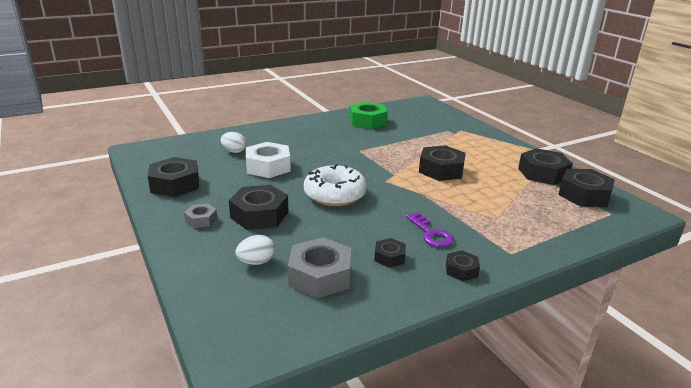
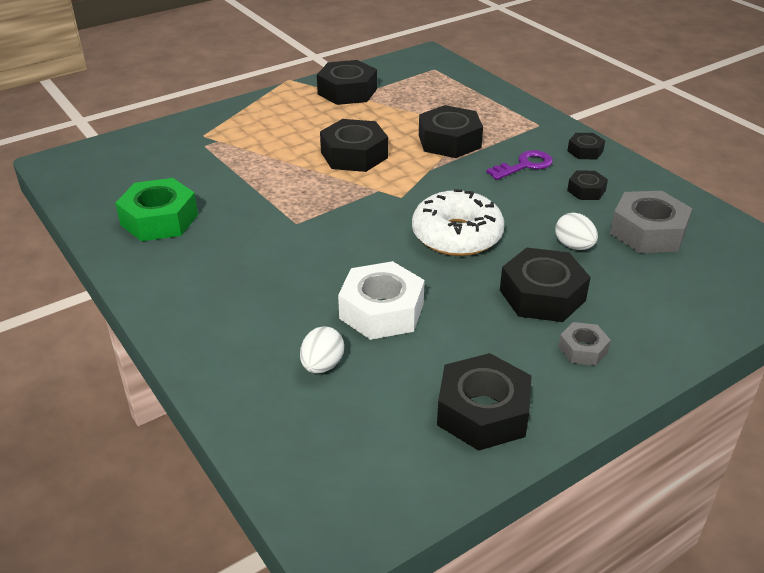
camera: 95 degrees left, 10 degrees up
(256, 262) = (651, 280): white egg -> white egg (574, 246)
(584, 195) = (397, 76): black nut -> black nut (449, 141)

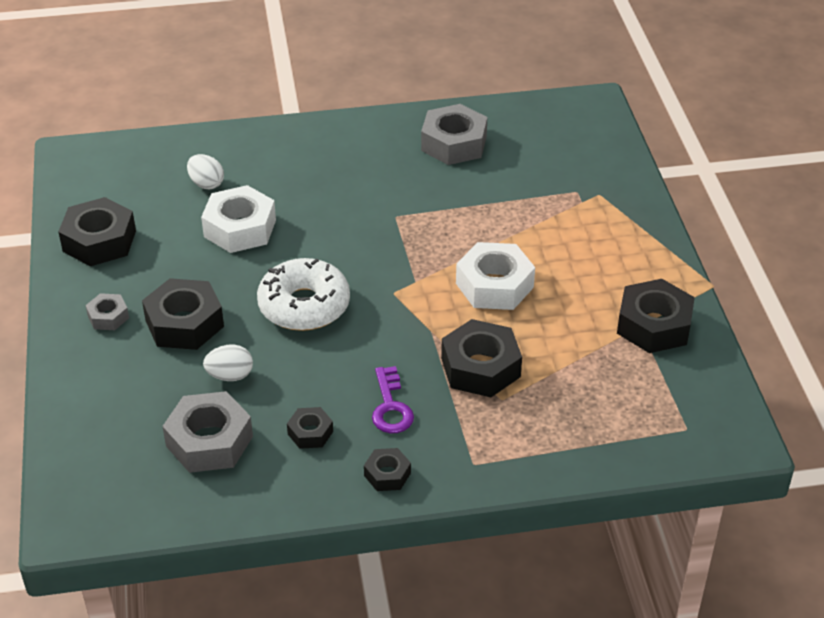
camera: 115 degrees right, 5 degrees up
(159, 220) = (454, 143): green nut -> grey nut
(354, 155) = (494, 285): black nut -> white nut

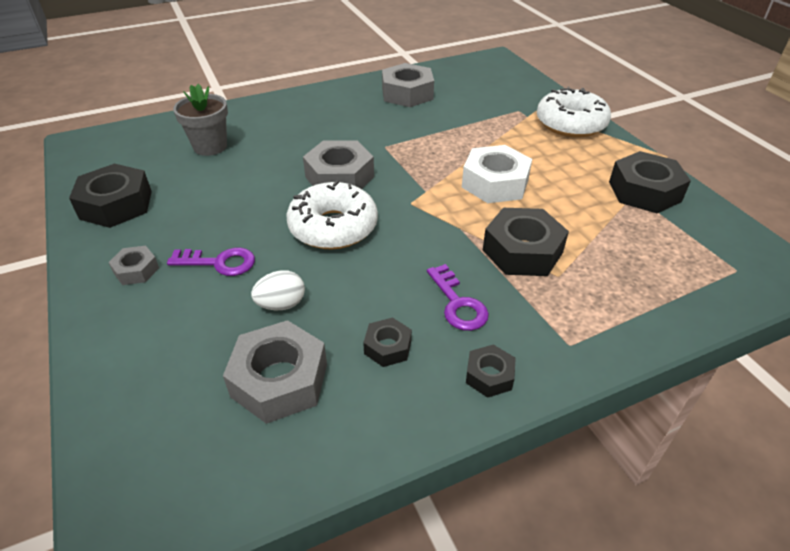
camera: 15 degrees left, 0 degrees up
(184, 323) = (219, 263): black nut -> purple key
(206, 184) = (210, 146): white egg -> grey flower pot
(240, 228) = (251, 175): white nut -> none
(331, 247) = (339, 177): none -> grey nut
(628, 221) = (570, 124): none -> white donut

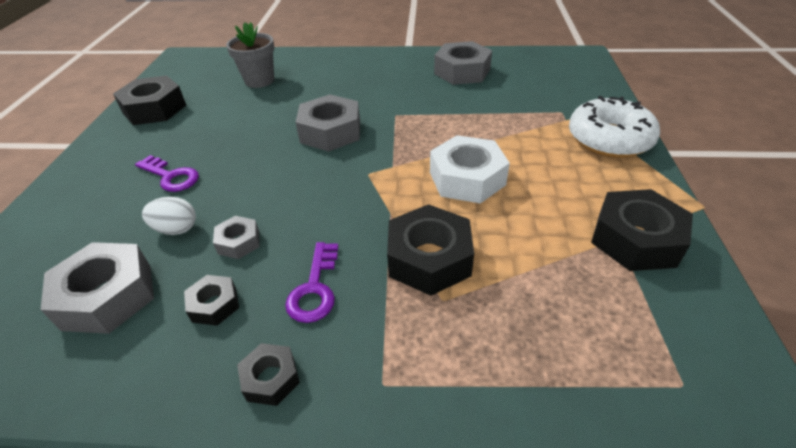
camera: 30 degrees right, 0 degrees up
(136, 270) = (114, 163): grey nut -> grey nut (239, 242)
(333, 227) = (282, 175): white donut -> none

